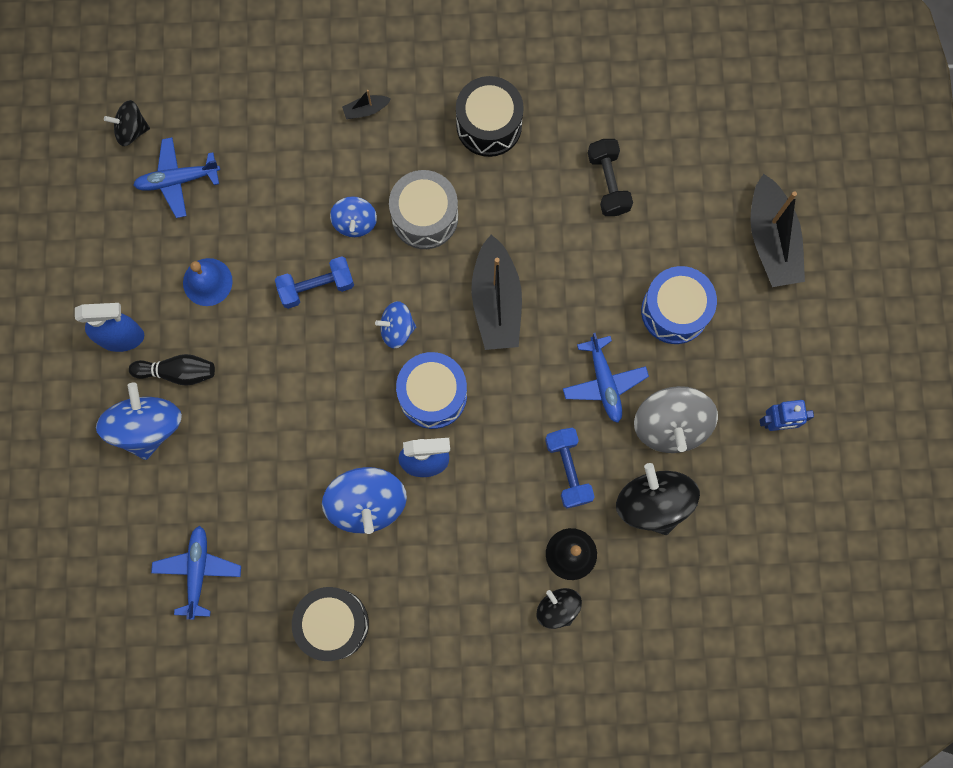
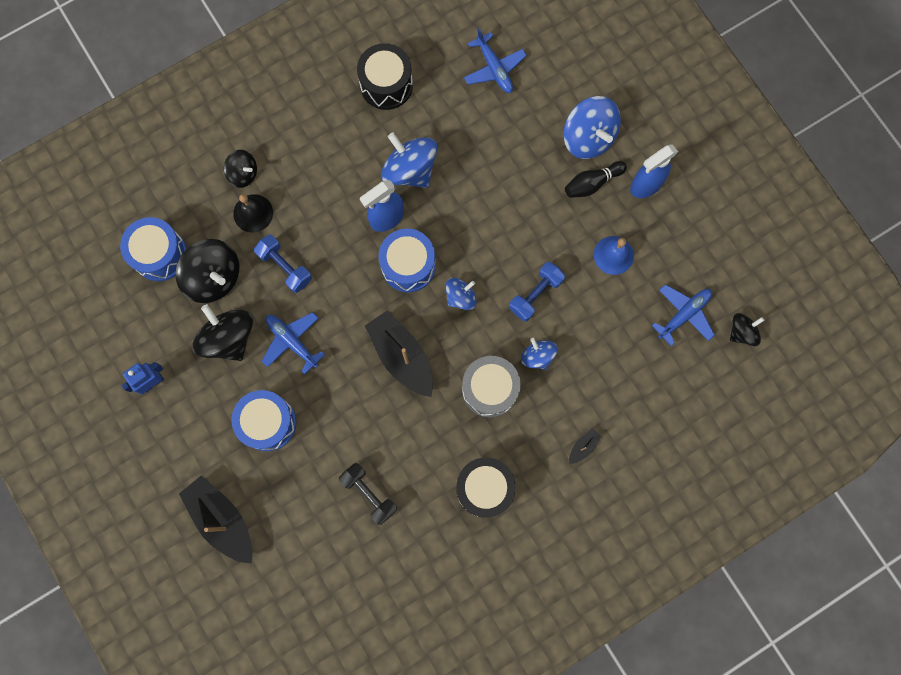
camera: 150 degrees right, 0 degrees up
(670, 425) = (229, 338): grey spinning top -> black spinning top
(701, 564) = (160, 254): none -> blue drum

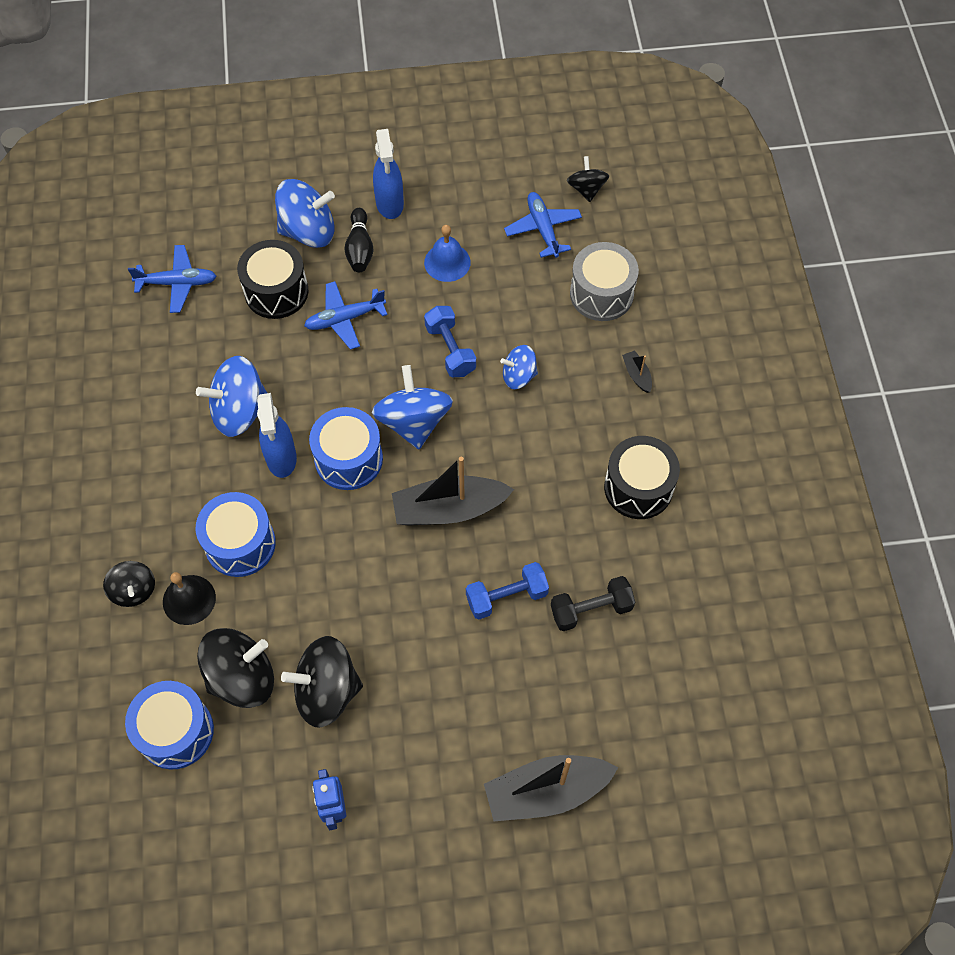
camera: 65 degrees left, 15 degrees down
(243, 174) = (134, 590): black spinning top -> black spinning top turned 105 degrees clockwise
(268, 423) = (453, 688): blue drum -> blue drum (240, 544)
(285, 267) = (276, 590): blue dumbbell -> blue dumbbell (506, 597)
(292, 341) = (370, 620): blue plane -> blue plane (345, 319)
(386, 85) = (126, 394): black drum -> black drum (276, 291)
(460, 297) = (413, 422): blue spinning top -> blue spinning top, size x1.73
(489, 389) = (531, 436): grey drum -> grey drum (601, 294)

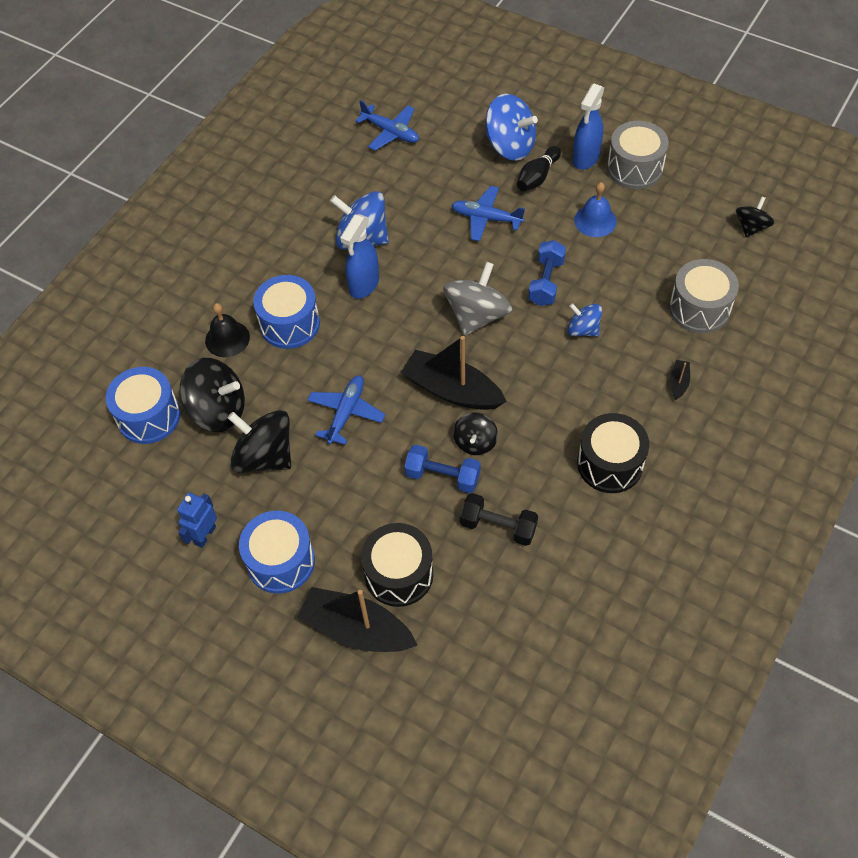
camera: 40 degrees right, 5 degrees down
(134, 590) = (198, 311): black spinning top -> black spinning top (475, 442)
(276, 291) = (453, 174): black drum -> black drum (399, 574)
(348, 459) = (409, 313): blue drum -> blue drum (281, 561)
(413, 422) = (477, 315): blue spinning top -> grey spinning top
(442, 189) = (634, 168): none -> grey drum
(543, 229) = (691, 237): blue plane -> blue plane (346, 413)

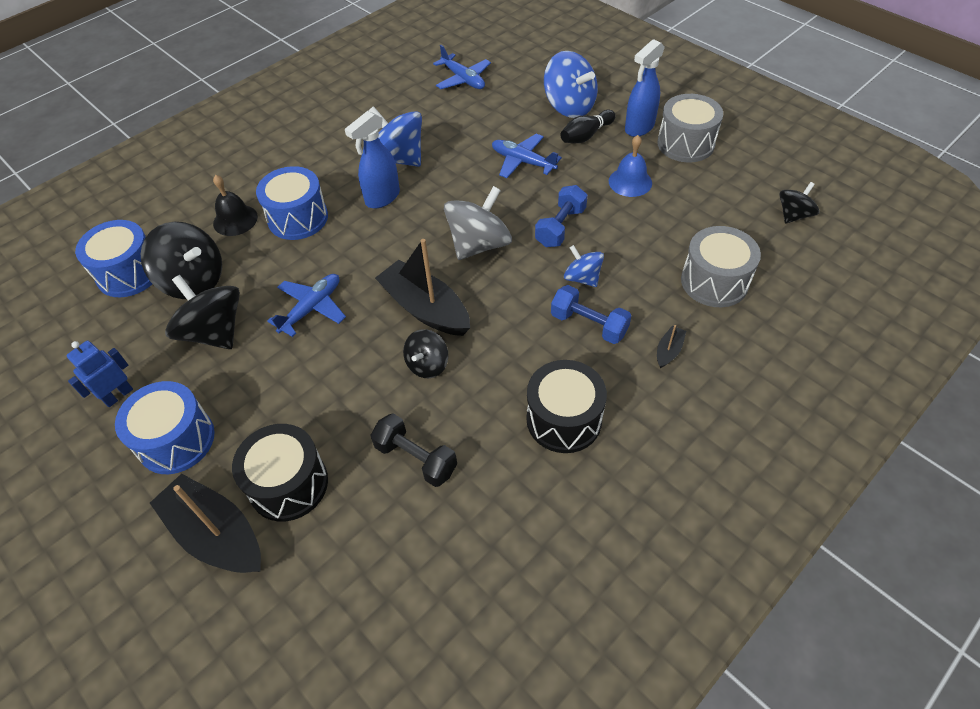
camera: 15 degrees right, 5 degrees down
(442, 476) = (379, 391): blue dumbbell -> blue dumbbell (589, 324)

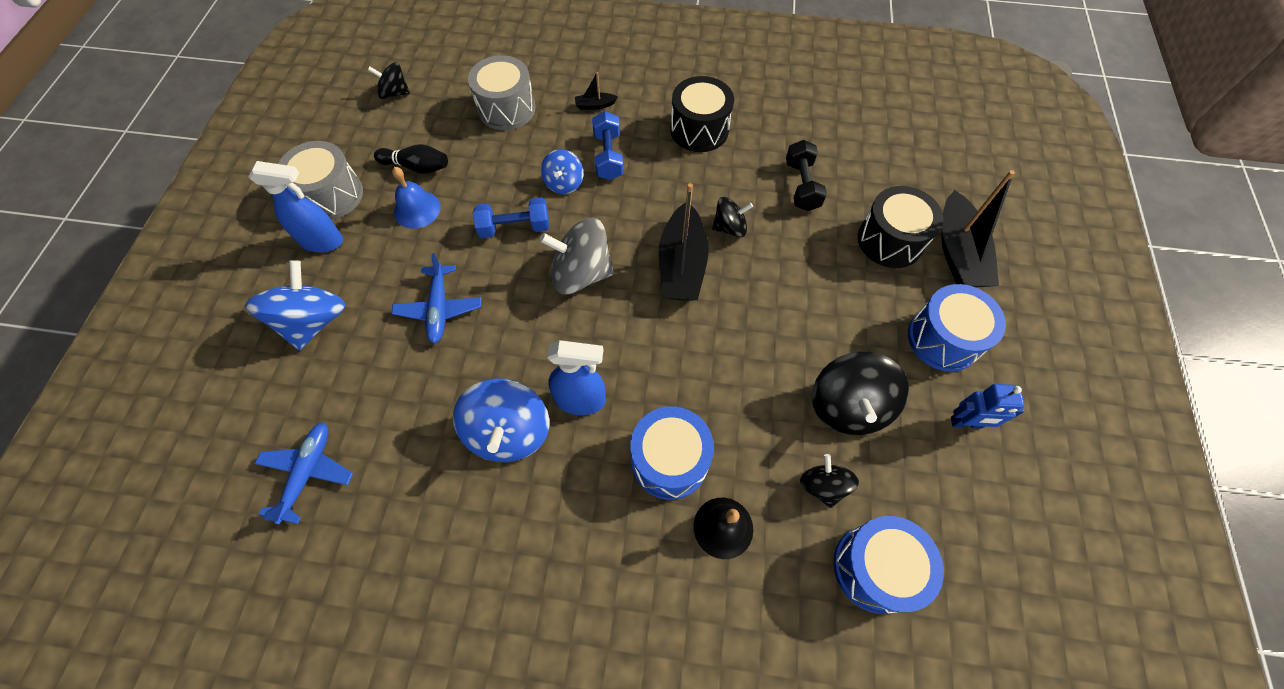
camera: 130 degrees left, 10 degrees up
(194, 281) = (823, 486): black spinning top -> black spinning top, size x0.58
(312, 308) = (755, 349): blue plane -> none
(586, 136) = (362, 278): black bowling pin -> black bowling pin (417, 167)

